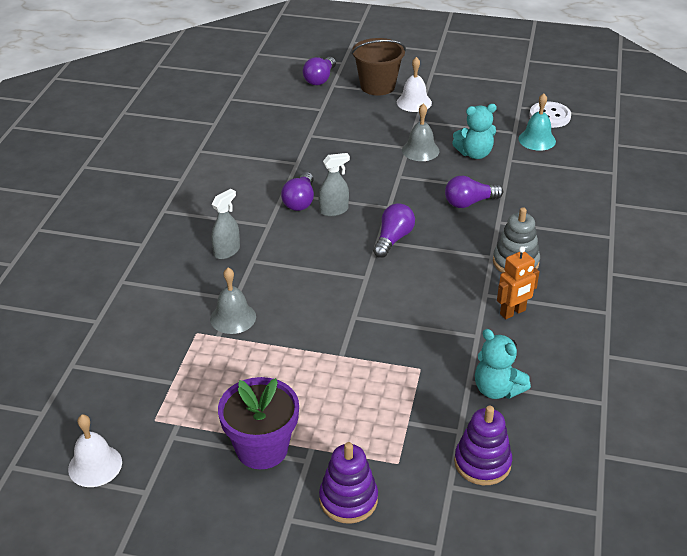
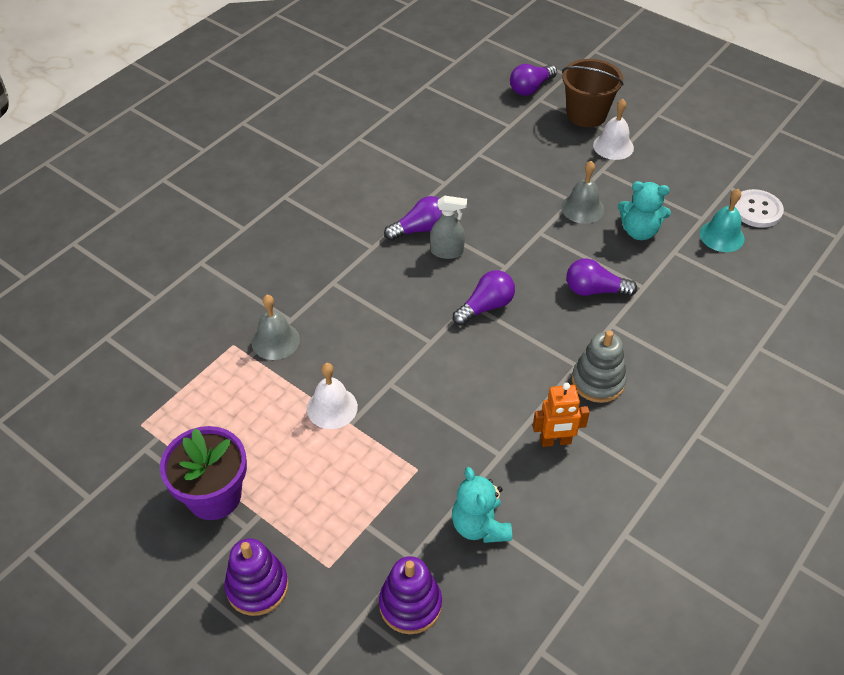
camera: 25 degrees right, 10 degrees up
(95, 465) = (64, 451): white bell -> white bell (332, 407)
(227, 251) = (315, 263): grey spray bottle -> none
(300, 201) = (420, 229): purple light bulb -> purple light bulb turned 150 degrees counterclockwise

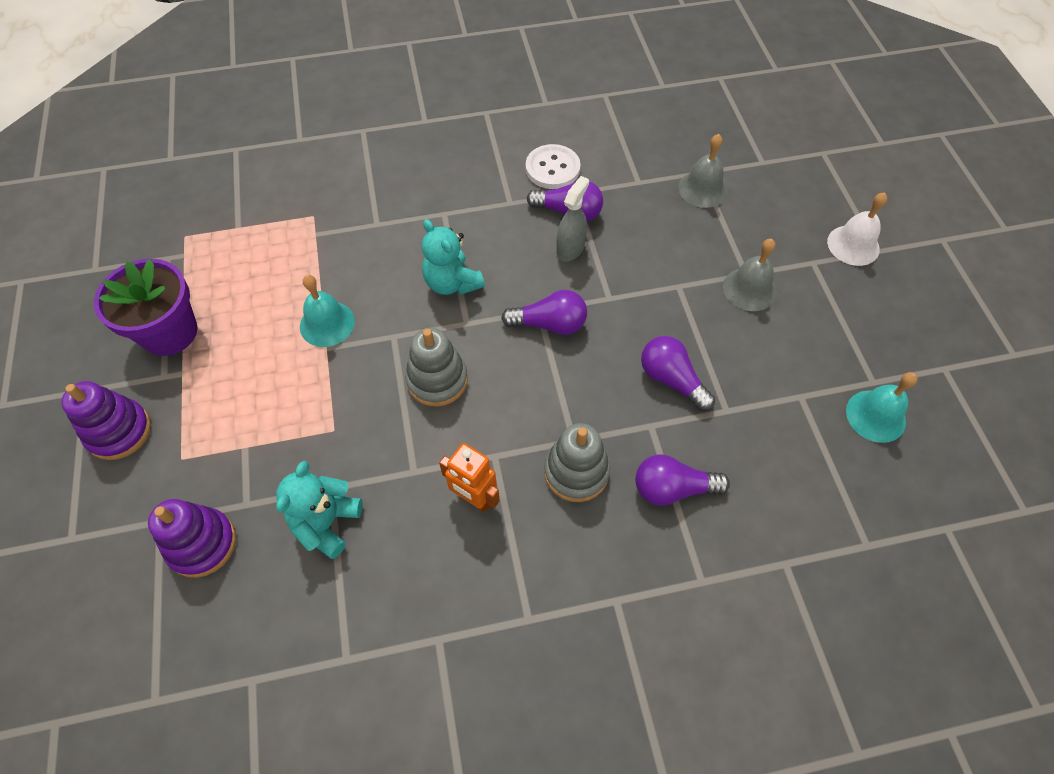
camera: 40 degrees right, 10 degrees up
(275, 340) = (346, 234): grey bell -> grey bell (702, 189)
(332, 407) = (327, 323): white bell -> turquoise bell
(447, 252) = (570, 248): grey spray bottle -> grey spray bottle turned 105 degrees counterclockwise
(452, 389) = (437, 380): none -> grey stacking toy
(530, 88) = (826, 136): purple light bulb -> purple light bulb (672, 488)
(586, 114) = (858, 195): brown bucket -> none
(639, 231) = (785, 350): turquoise teddy bear -> turquoise teddy bear (452, 283)
(757, 210) = (951, 415): white button -> white button (552, 168)

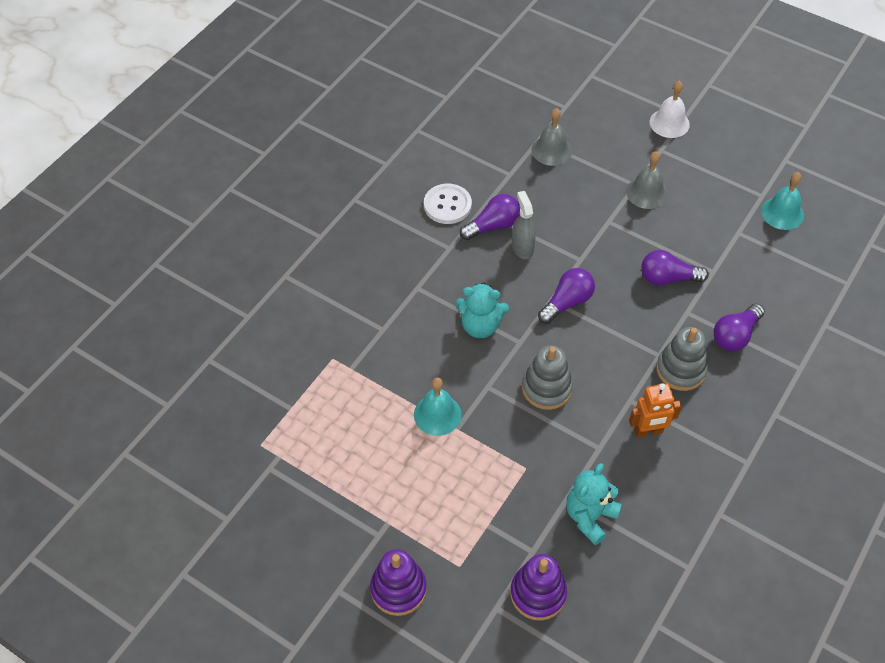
camera: 45 degrees left, 5 degrees down
(169, 332) = (343, 508): purple flower pot -> none
(326, 523) = (590, 517): turquoise teddy bear -> turquoise teddy bear turned 60 degrees clockwise

